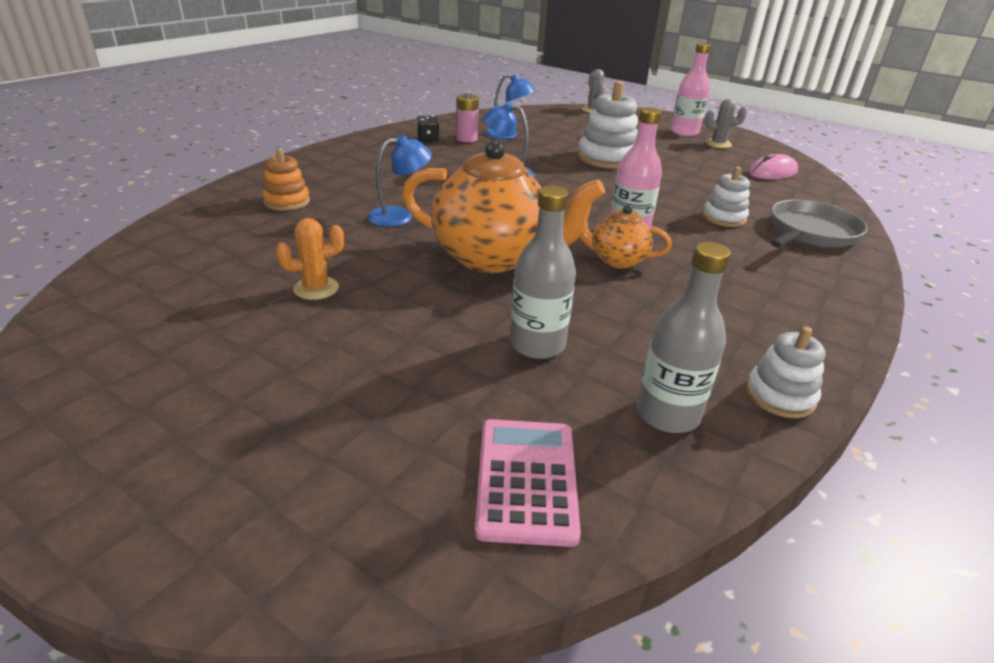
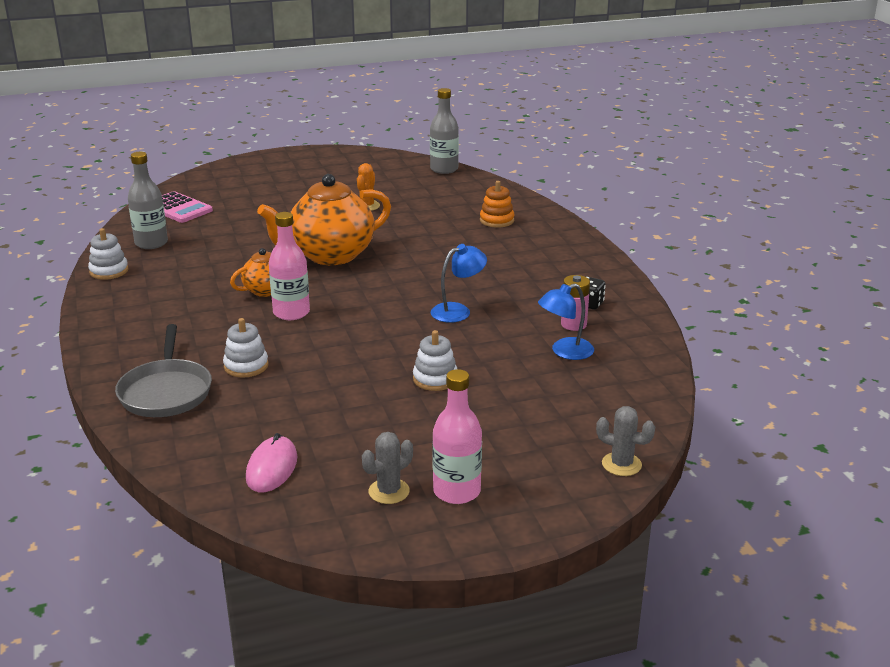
camera: 130 degrees right, 5 degrees down
(400, 216) = (427, 246): blue lamp -> none
(537, 344) = (237, 236): grey bottle -> grey bottle (444, 169)
(607, 158) = (435, 379): white stacking toy -> white stacking toy, size x0.59

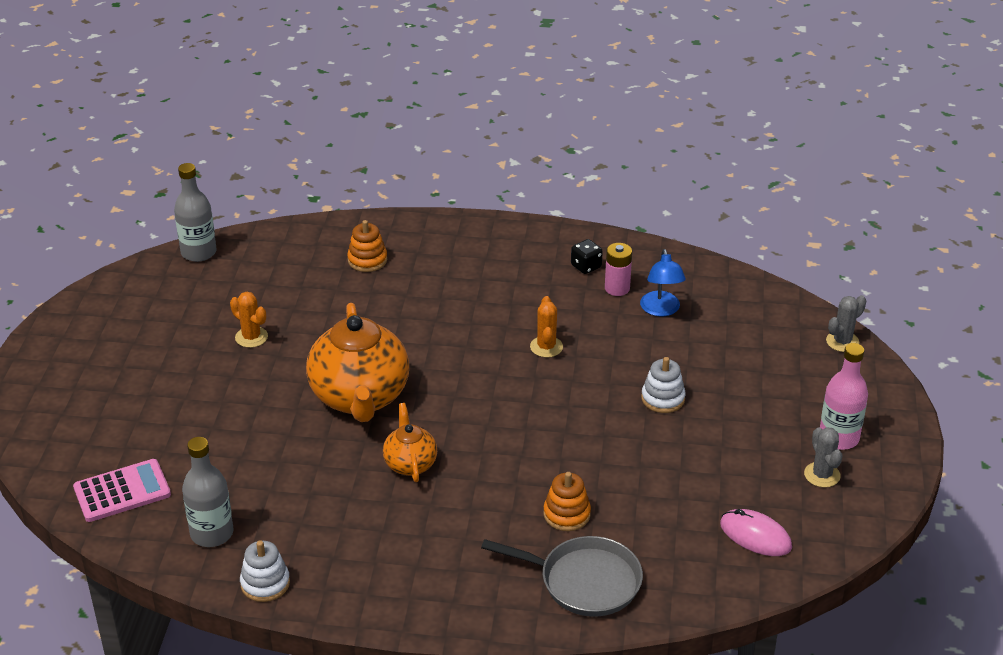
camera: 65 degrees left, 10 degrees up
(246, 366) = (566, 514): white stacking toy -> orange stacking toy
(291, 313) = (475, 458): pink bottle -> none
(458, 311) = (546, 347): blue lamp -> orange cactus

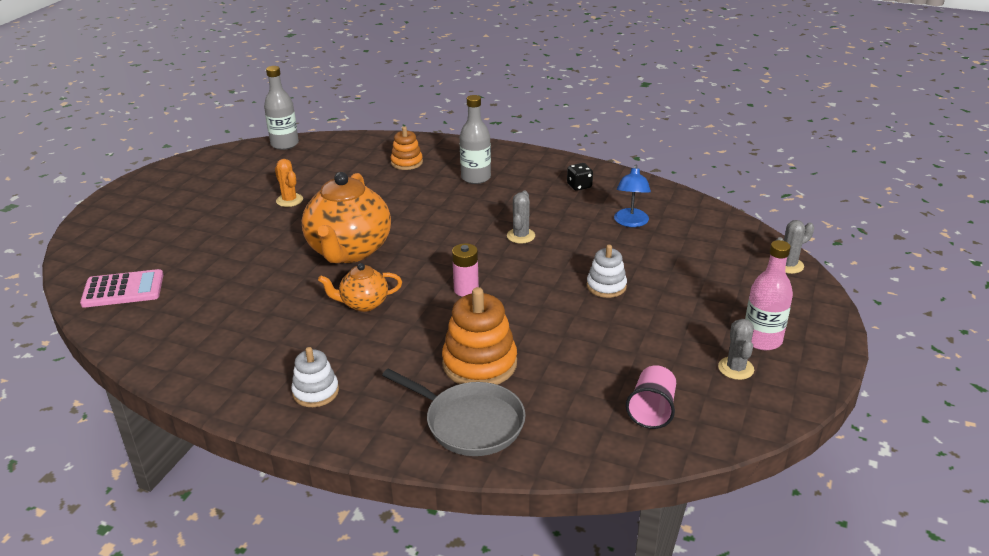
camera: 15 degrees right, 5 degrees down
(212, 533) = (171, 331): grey bottle -> grey bottle (476, 178)
(265, 583) = (189, 376): white stacking toy -> white stacking toy (315, 392)
(410, 463) = (363, 304): orange teapot -> orange teapot turned 105 degrees counterclockwise
(546, 347) = (521, 236): orange cactus -> grey cactus
(566, 514) = (479, 364): orange stacking toy -> orange stacking toy, size x1.68
(617, 288) = (599, 203): pink battery -> pink battery (466, 289)
(755, 536) = (652, 410): pink mouse -> pink cup

